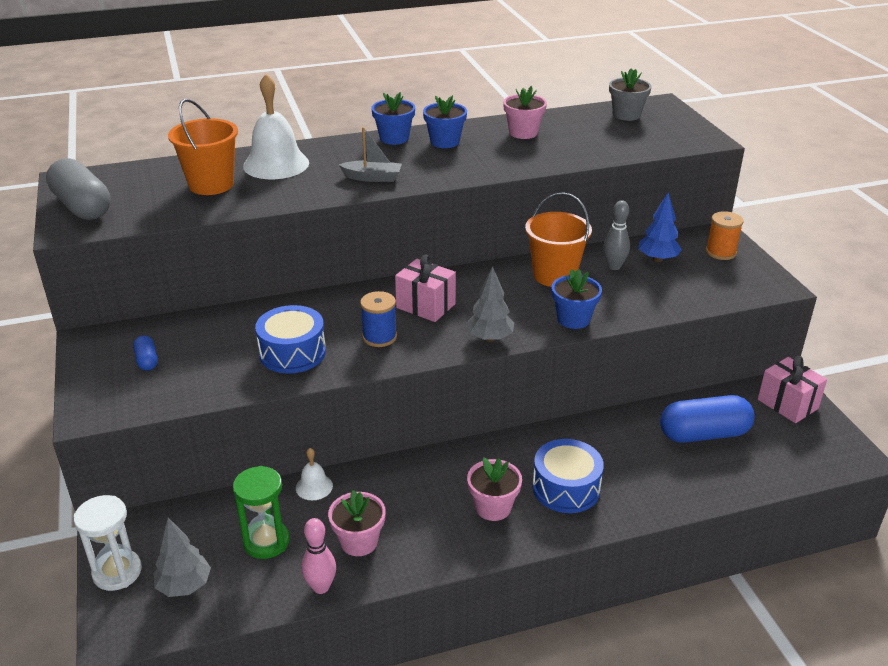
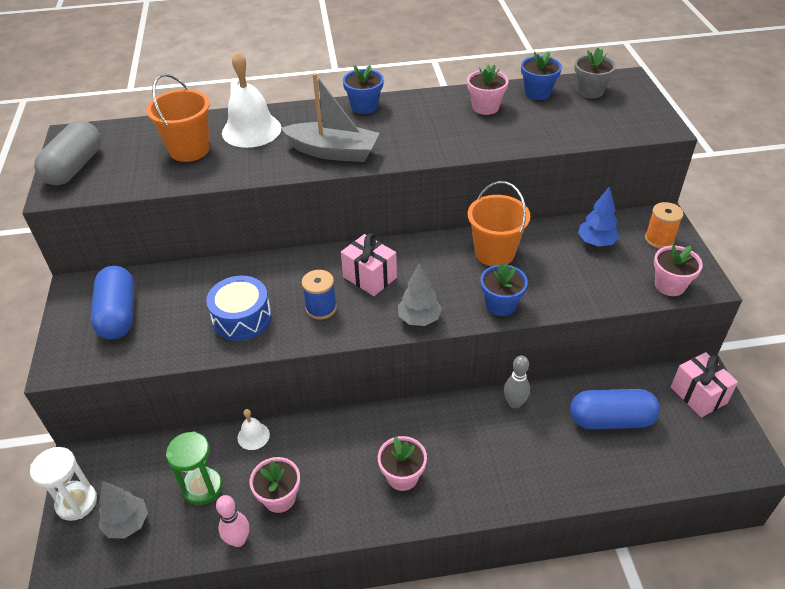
camera: 10 degrees right, 10 degrees up
(82, 207) = (74, 167): grey capsule -> grey capsule turned 45 degrees clockwise
(147, 361) = (118, 314): blue capsule -> blue capsule, size x2.15
(372, 178) = (333, 152): grey boat -> grey boat, size x1.71
(445, 142) = (409, 113): blue flower pot -> blue flower pot (537, 93)
(566, 488) = (471, 463): blue drum -> none
(614, 266) = (552, 247): grey bowling pin -> grey bowling pin (514, 403)
(742, 290) = (669, 285): none -> pink flower pot

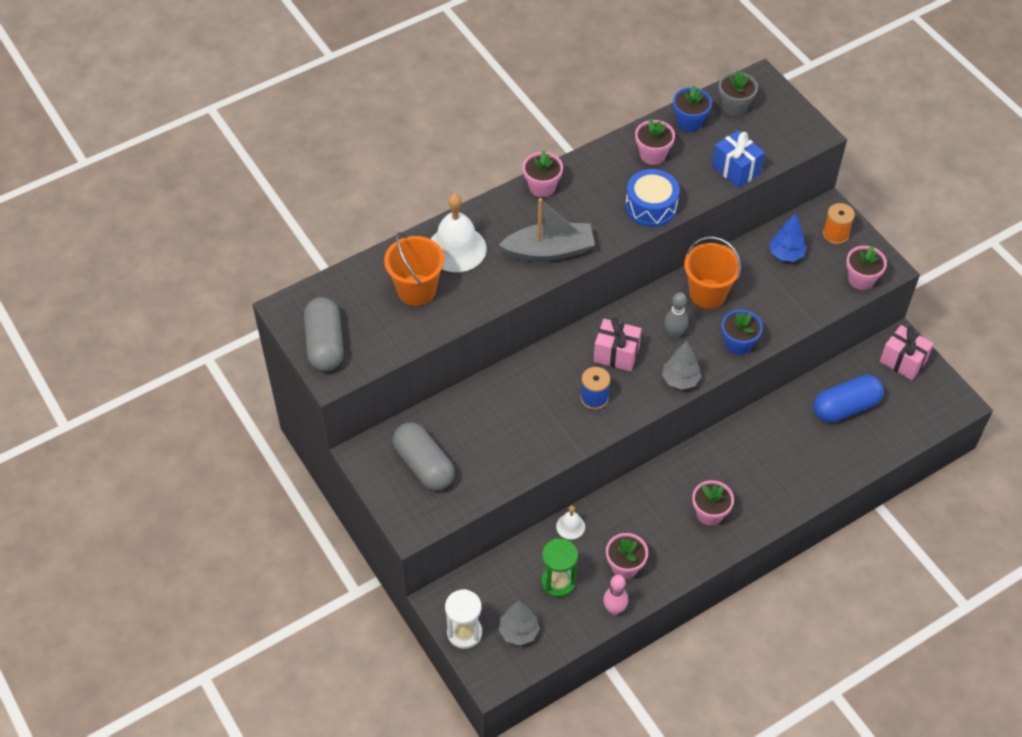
camera: 25 degrees left, 10 degrees up
(118, 314) = (424, 465): blue capsule -> grey capsule
(242, 318) = (534, 430): blue drum -> blue drum (651, 206)
(364, 106) = (542, 187): blue flower pot -> pink flower pot
(514, 403) = (765, 420): grey bowling pin -> grey bowling pin (674, 333)
(562, 135) = (736, 169): none -> blue gift

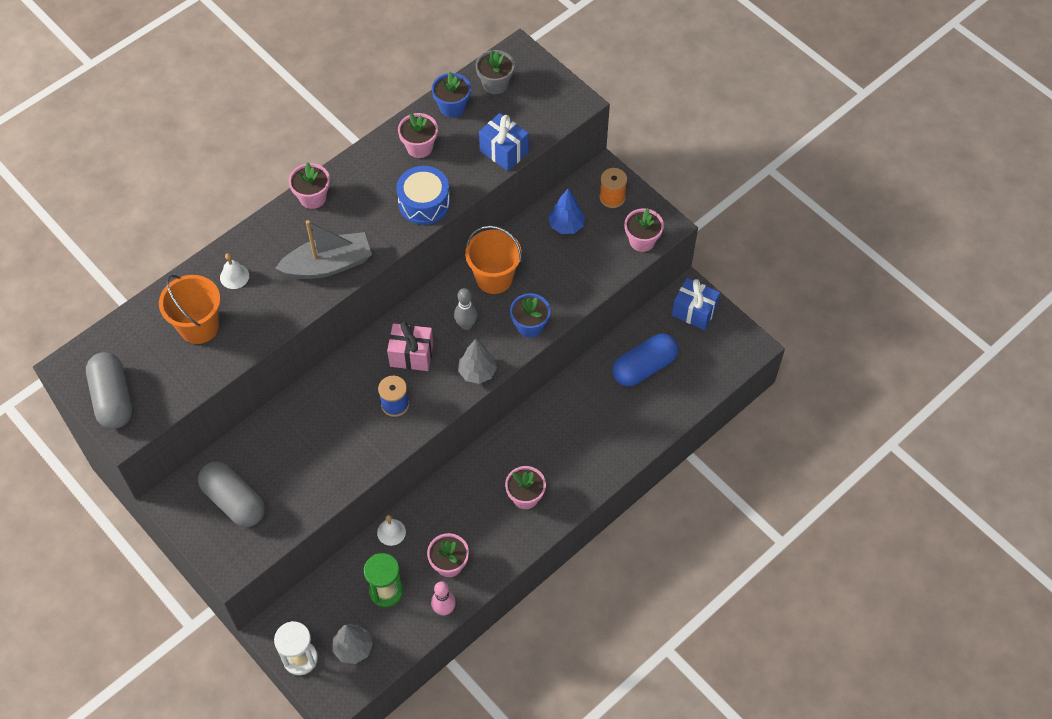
camera: 10 degrees left, 5 degrees up
(457, 248) = (234, 276): white bell -> white bell, size x0.49
(903, 361) = (694, 311): pink gift -> blue gift

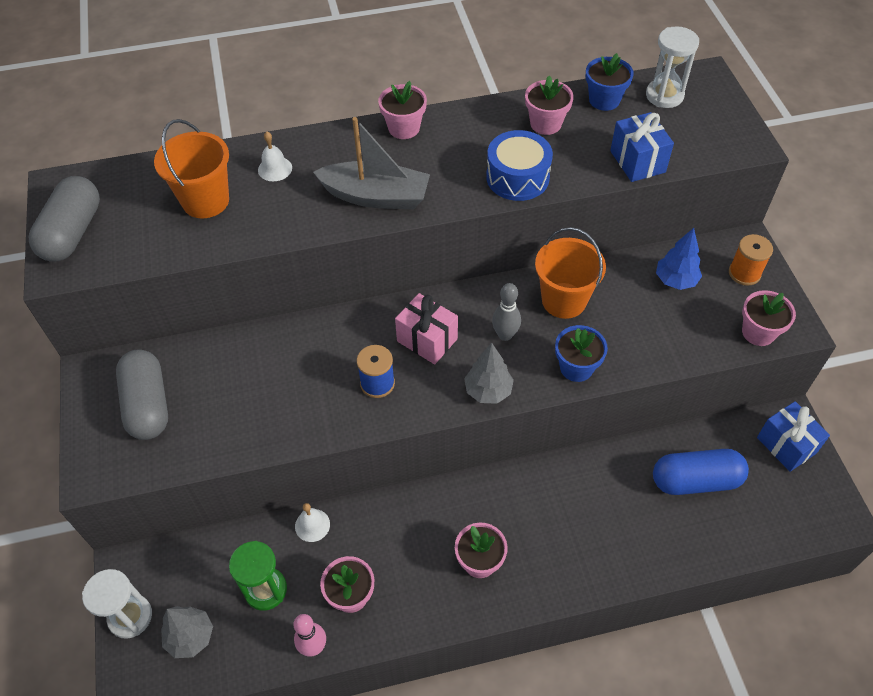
camera: 30 degrees right, 5 degrees down
(495, 84) = (664, 96): grey flower pot -> white hourglass

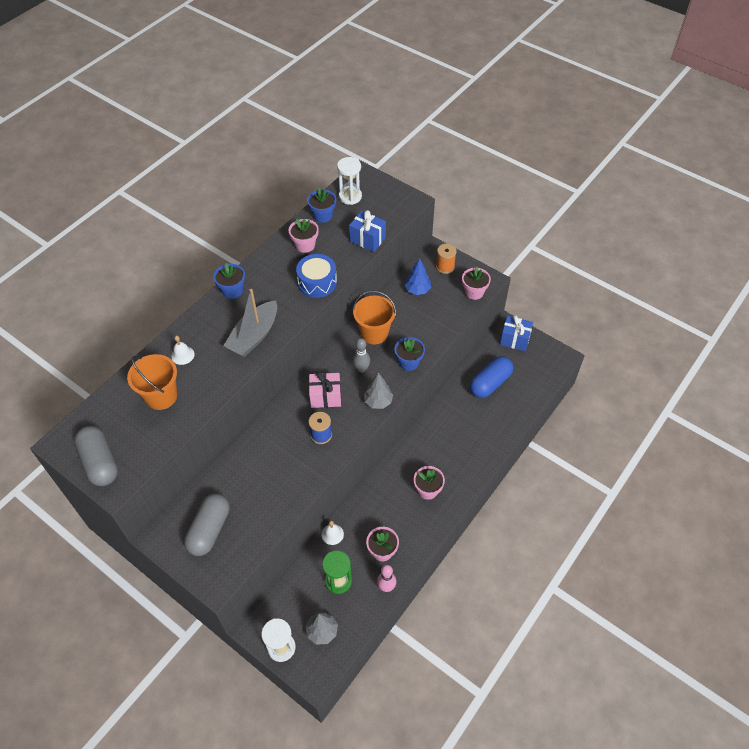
camera: 40 degrees left, 0 degrees up
(147, 405) = (209, 530): grey capsule -> grey capsule turned 75 degrees clockwise
(376, 196) = (254, 336): grey boat -> grey boat turned 150 degrees clockwise
(404, 128) = (232, 290): pink flower pot -> blue flower pot

